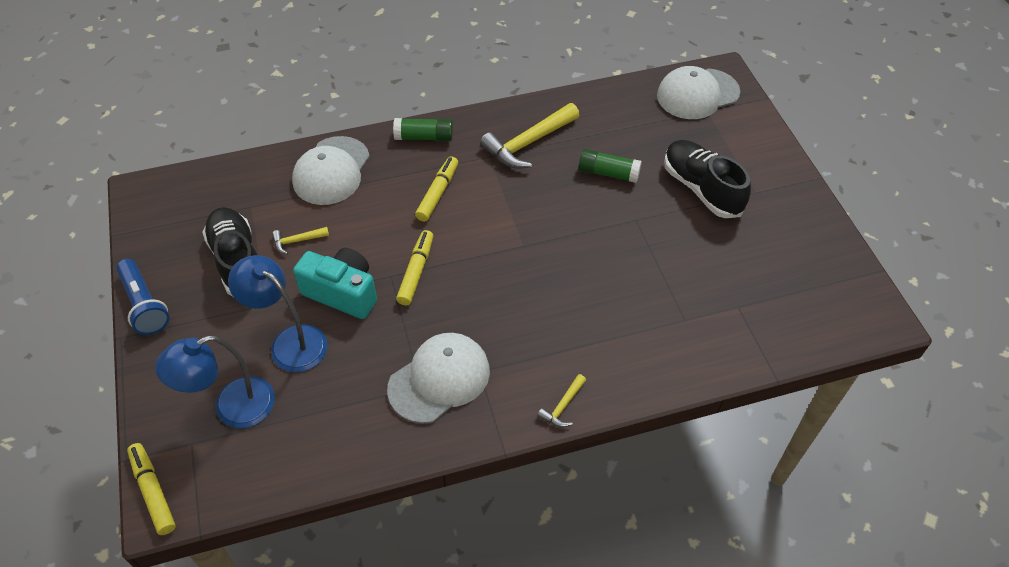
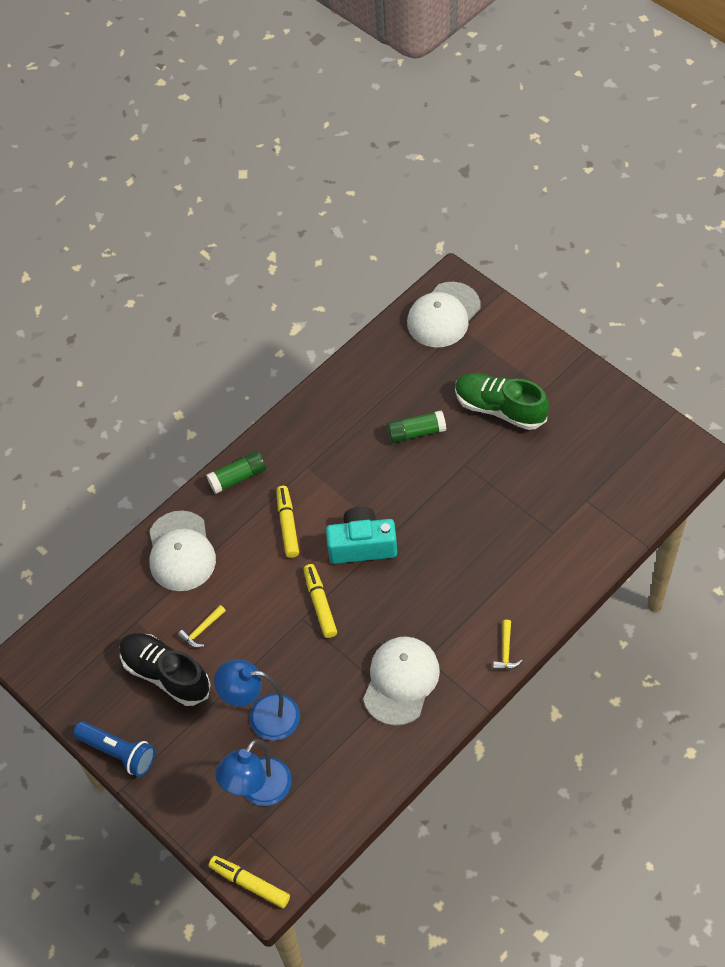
camera: 25 degrees left, 5 degrees up
(342, 293) = (273, 654): turquoise camera -> turquoise camera (362, 545)
(528, 143) = (331, 438): yellow hammer -> none
(701, 189) = (500, 408): black shoe -> green shoe

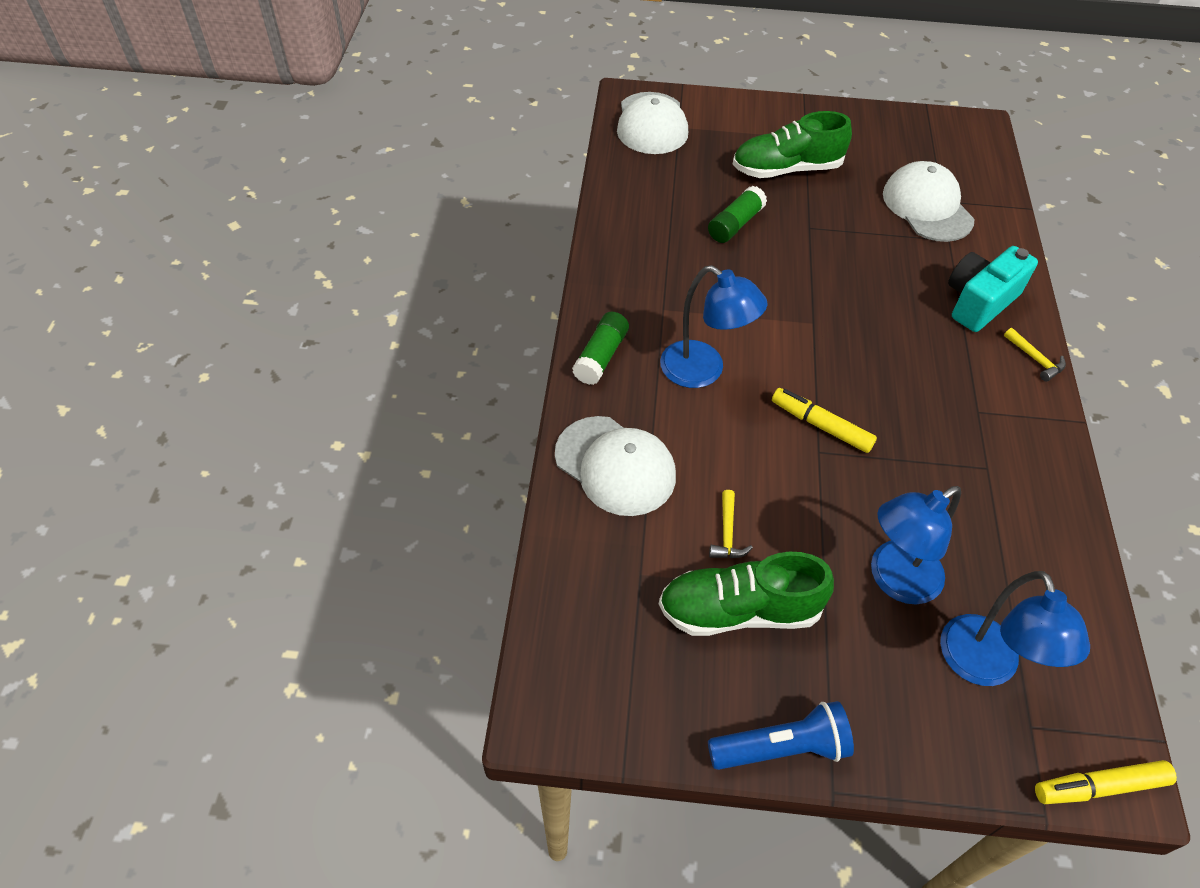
camera: 45 degrees left, 5 degrees down
(166, 674) = (739, 610): black shoe -> green shoe
(287, 525) = (703, 371): yellow marker -> blue lamp
(362, 545) = (798, 347): turquoise camera -> turquoise camera (979, 302)
(401, 681) = (982, 448): white cap -> white cap (927, 207)

